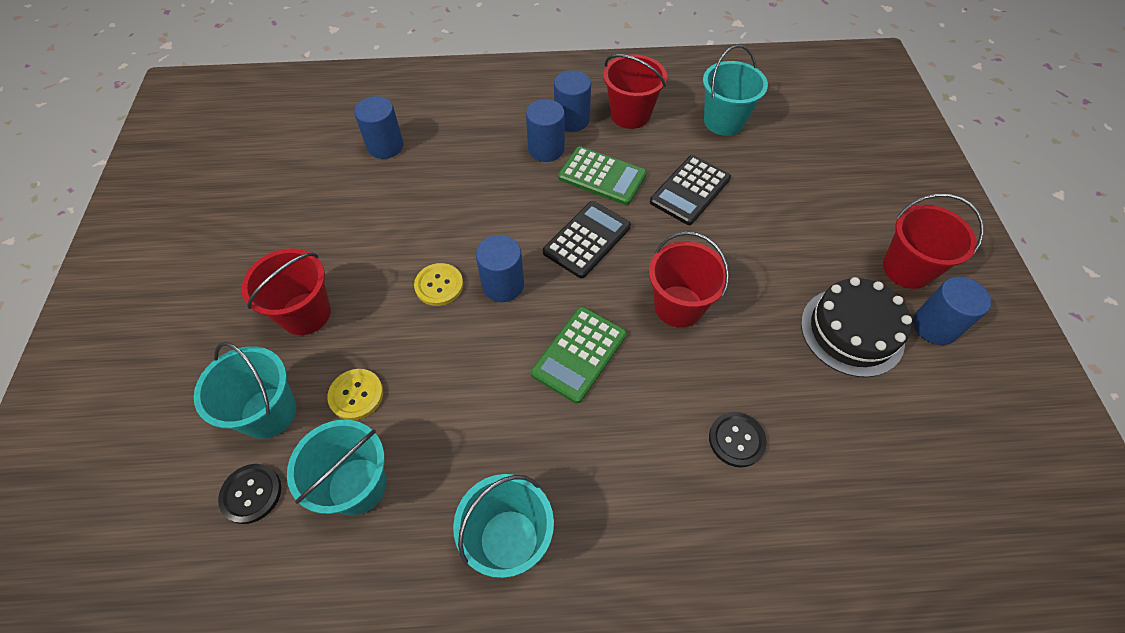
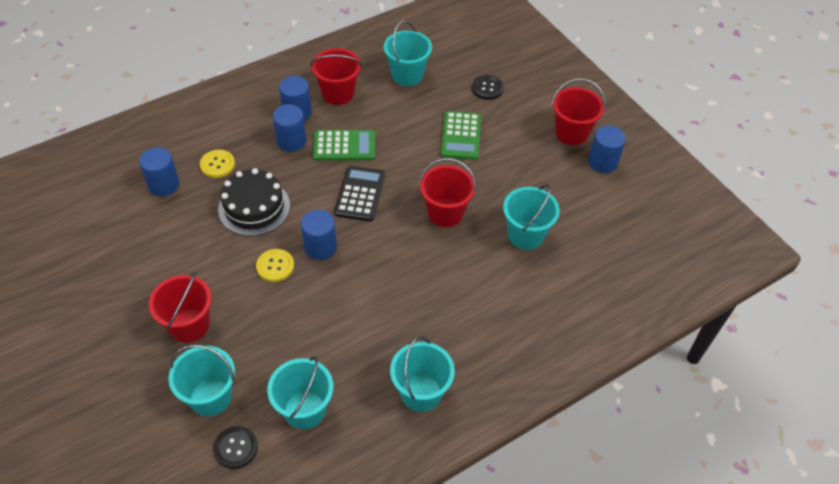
camera: 30 degrees left, 5 degrees down
(356, 395) = (265, 359): yellow button -> yellow button (217, 164)
(579, 354) = (399, 269): green calculator -> green calculator (461, 136)
(690, 190) = (411, 133): black calculator -> none
(736, 440) = (522, 277): black button -> black button (487, 88)
(771, 382) = (526, 235): none -> turquoise bucket
(852, 331) = (557, 185): black cake -> black cake (254, 207)

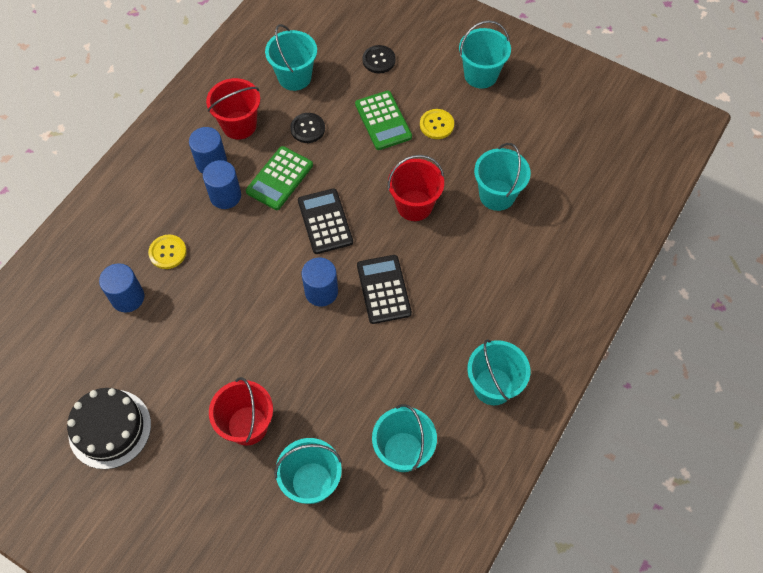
camera: 25 degrees left, 10 degrees up
(236, 448) = (364, 516): black button -> black button (307, 129)
(254, 207) = (233, 280): black cake -> black cake (110, 429)
(275, 266) = (291, 330): yellow button -> yellow button (436, 125)
(344, 146) = (280, 178): green calculator -> green calculator turned 150 degrees clockwise
(374, 268) = (383, 289): none -> black calculator
(571, 133) = (480, 75): red bucket -> turquoise bucket
(602, 162) = (523, 93): blue cylinder -> none

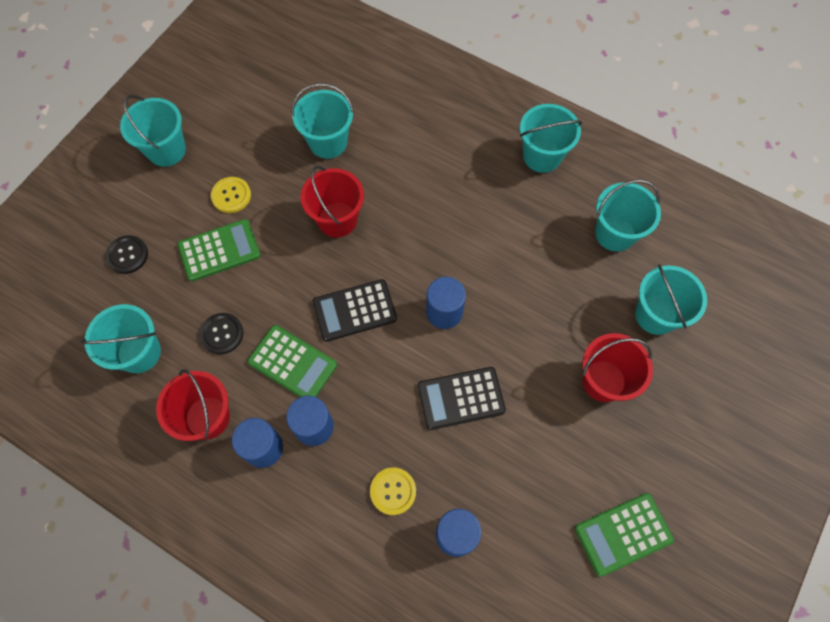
camera: 90 degrees left, 5 degrees up
(110, 429) = (623, 534): black cake -> green calculator
(383, 289) = (440, 250): black calculator -> black calculator (461, 398)

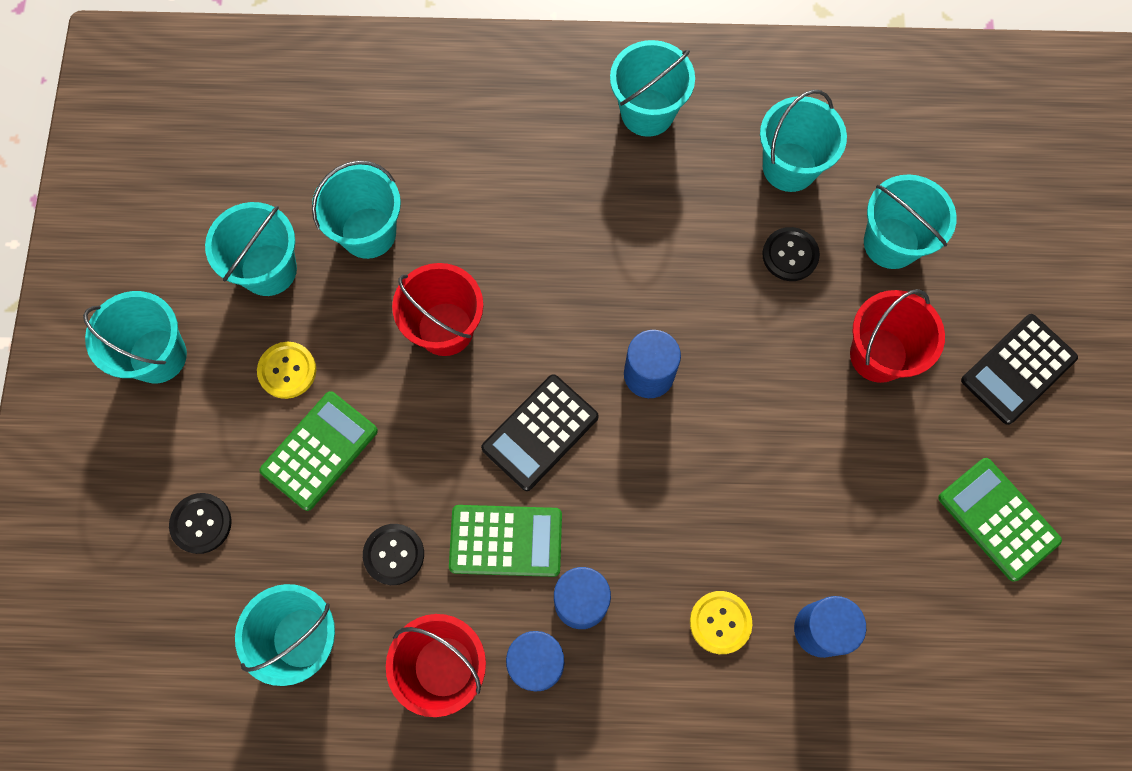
camera: 30 degrees left, 5 degrees up
(258, 134) = (268, 270): none -> turquoise bucket
(461, 398) = (731, 468): black calculator -> black calculator (1018, 369)
(582, 287) = (790, 255): none -> black button
(623, 534) = (998, 519): green calculator -> green calculator turned 105 degrees clockwise

